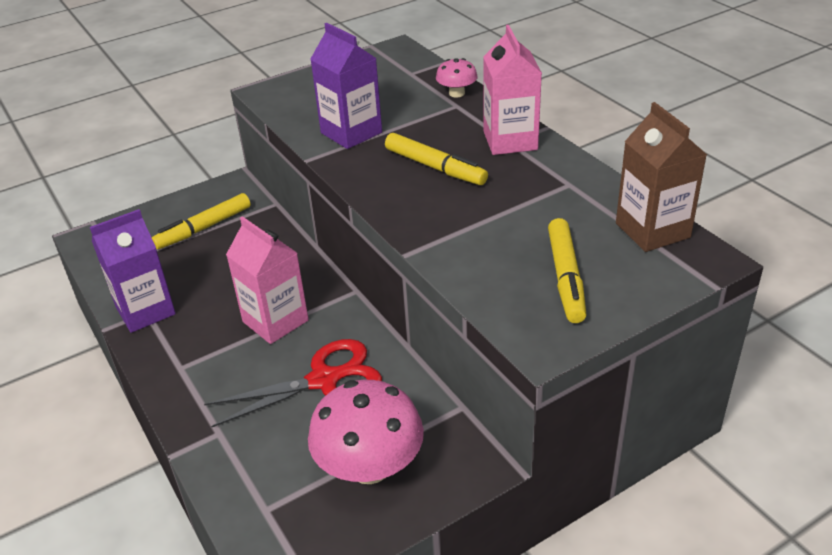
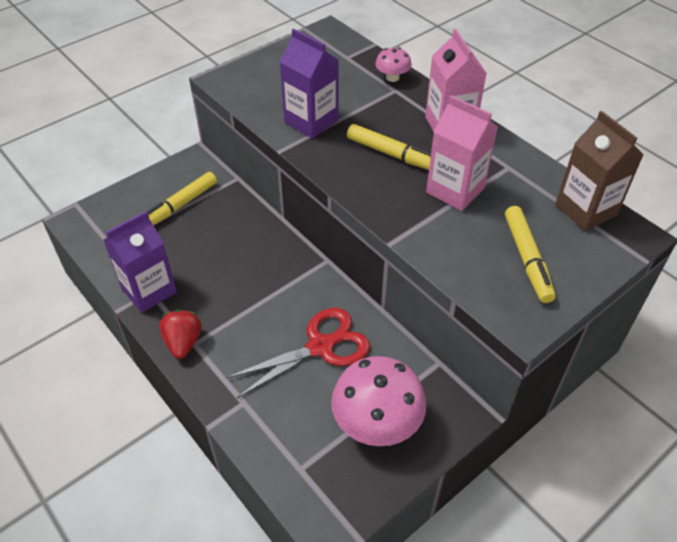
camera: 10 degrees left, 10 degrees up
(168, 366) = (183, 342): none -> red strawberry
(275, 321) = (265, 293): pink carton -> pink carton (455, 190)

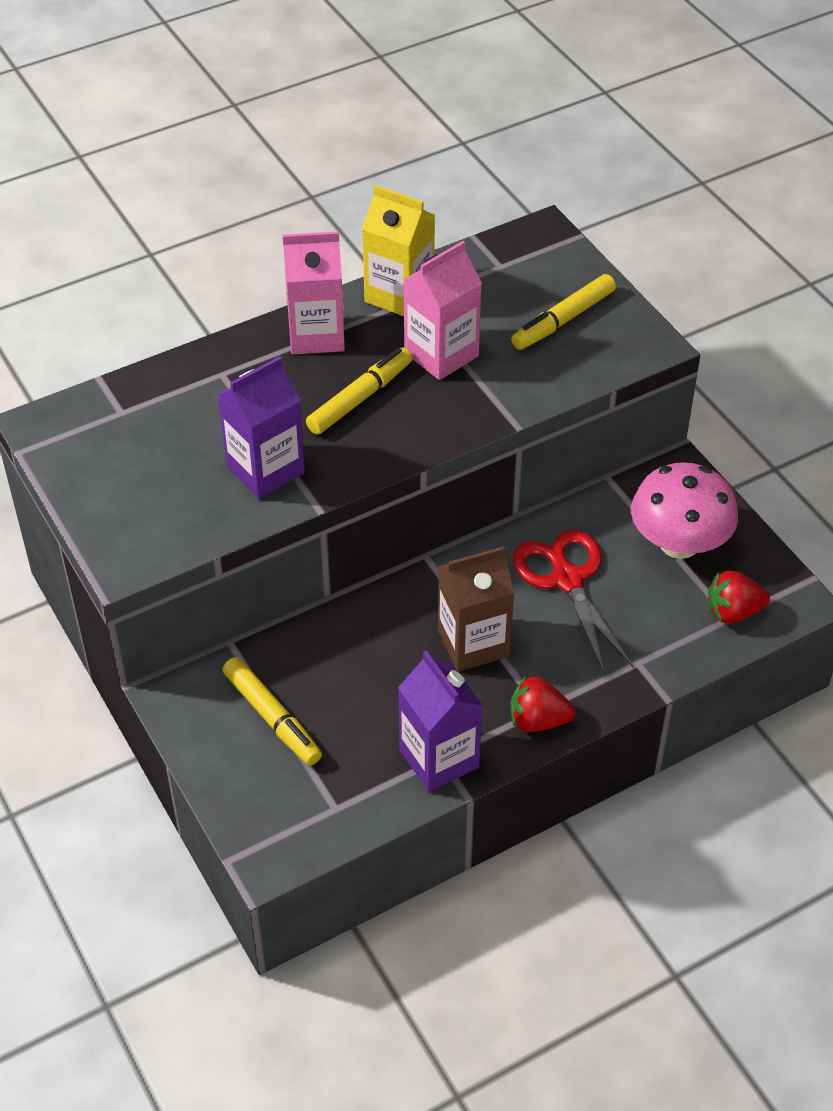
camera: 80 degrees left, 0 degrees up
(306, 470) = (733, 612): none -> red strawberry
(392, 77) = (191, 371): pink mushroom -> none
(511, 160) = (399, 295): none -> yellow carton
(527, 259) = (563, 320): yellow marker -> yellow marker turned 135 degrees clockwise
(586, 210) = (498, 257): brown carton -> brown carton (473, 643)

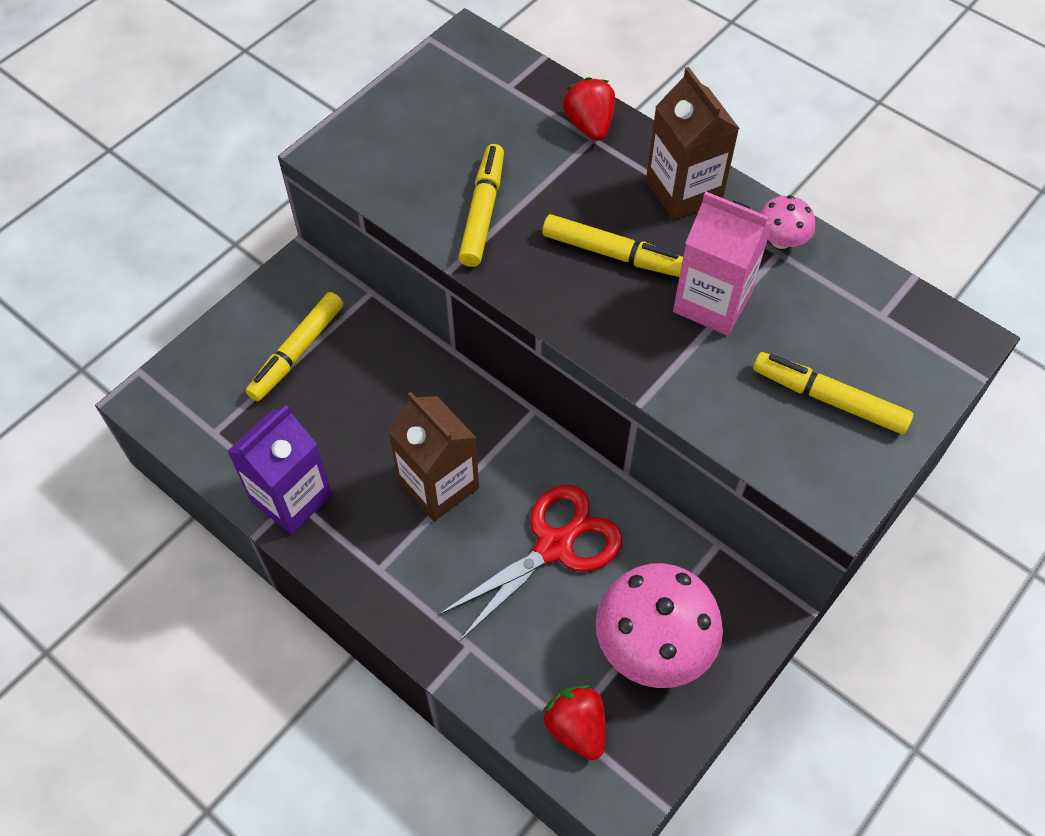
camera: 70 degrees right, 10 degrees up
(265, 470) = (482, 212): purple carton -> yellow marker
(316, 335) = (683, 191): pink carton -> brown carton
(399, 295) = (780, 240): yellow carton -> pink mushroom
(538, 720) = (363, 570): red strawberry -> red strawberry (589, 125)

